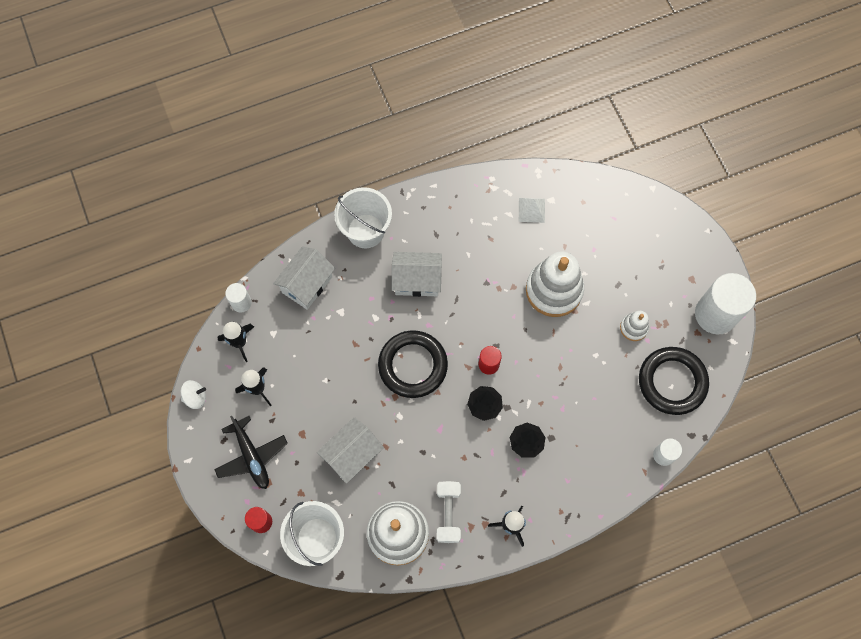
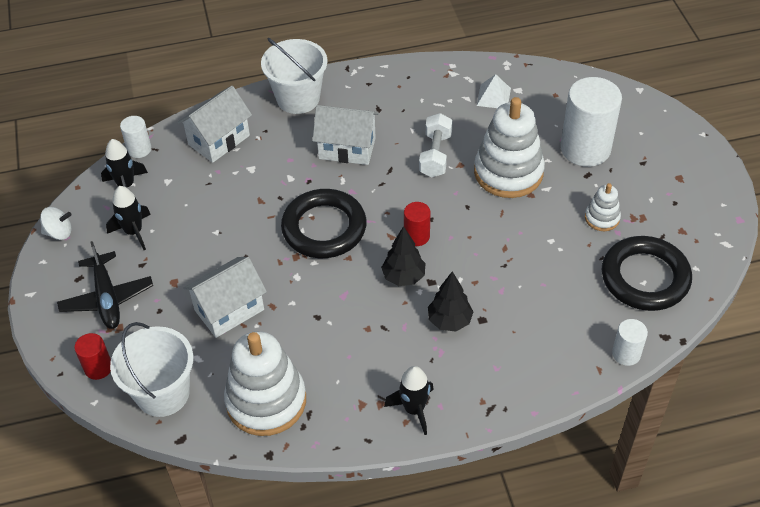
camera: 10 degrees right, 20 degrees down
(448, 513) = (335, 386): white dumbbell -> white dumbbell (435, 155)
(715, 314) = (706, 215): white cylinder -> white cylinder (585, 149)

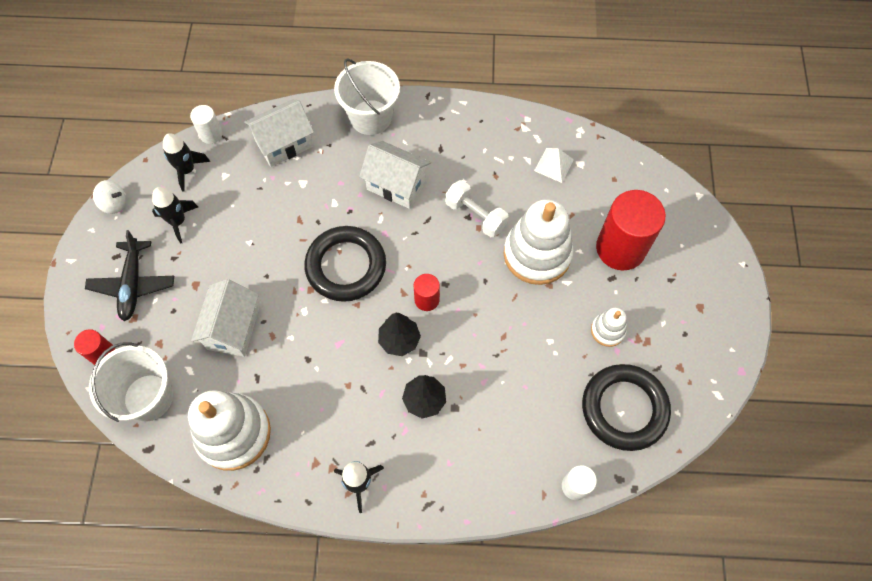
camera: 15 degrees right, 15 degrees up
(229, 310) = (233, 328): white house -> white house turned 60 degrees counterclockwise
(435, 155) = (475, 215): white dumbbell -> white dumbbell turned 75 degrees counterclockwise
(585, 149) = (620, 248): white cylinder -> red cylinder

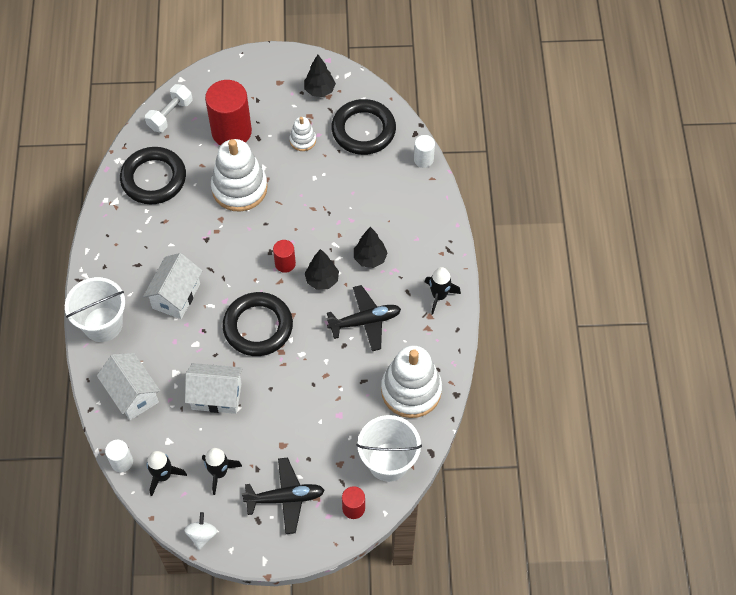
camera: 95 degrees left, 5 degrees down
(233, 328) = (321, 406): white house -> white house (216, 396)
(336, 386) = (365, 321): none -> black plane
(475, 215) = (205, 233): white dumbbell -> white dumbbell (170, 115)
(554, 165) = (153, 179): white pyramid -> black ring
(689, 357) = (319, 90): none -> black tree

